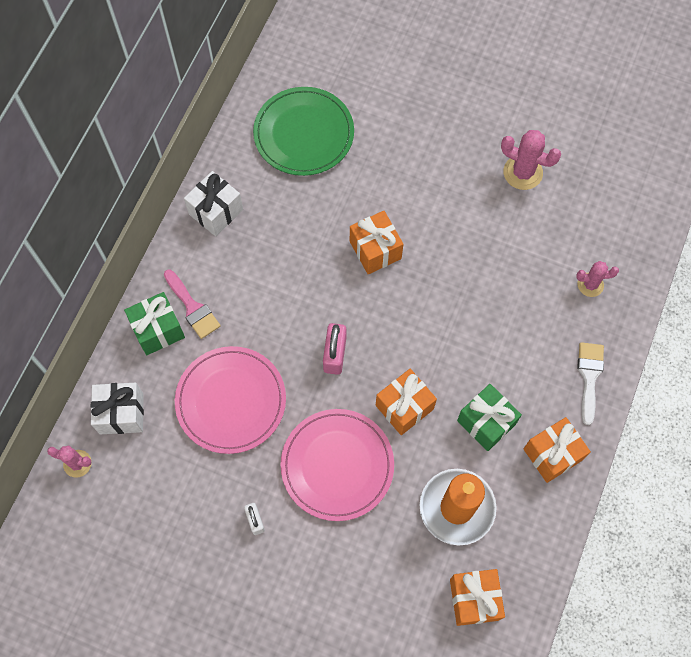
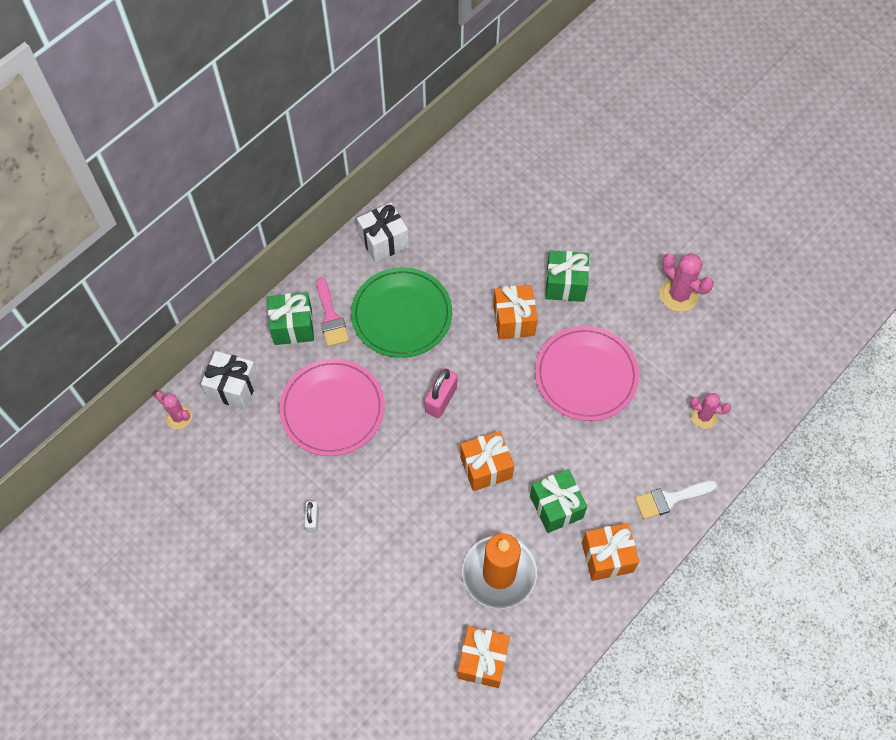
camera: 20 degrees right, 5 degrees down
(304, 134) = (489, 198): green plate -> green plate (401, 315)
(337, 465) = (404, 498): pink plate -> pink plate (586, 375)
(411, 197) = (565, 284): none -> green gift
(589, 376) = (670, 499): white brush -> white brush turned 135 degrees counterclockwise

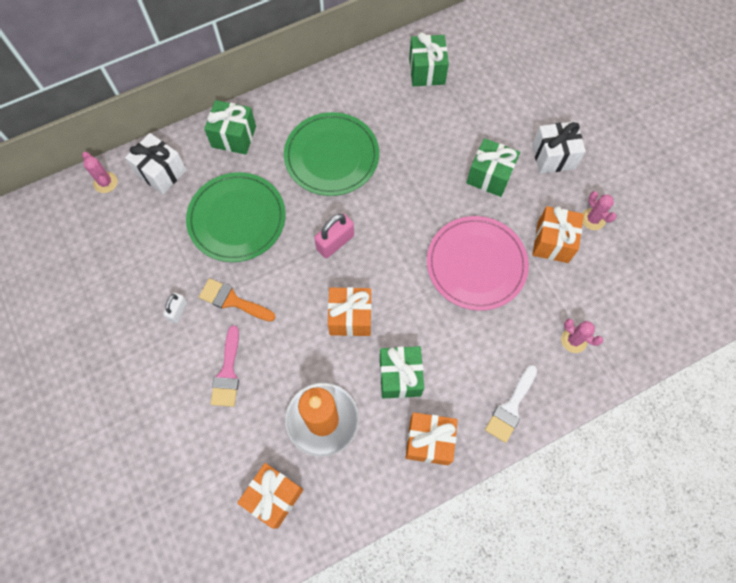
camera: 20 degrees right, 5 degrees up
(331, 317) = (269, 139): pink brush -> pink brush (227, 373)
(332, 409) = (237, 219): pink plate -> green plate
(363, 491) = (232, 300): none -> orange brush
(384, 241) = (342, 88): white gift -> white gift (553, 156)
(462, 197) = (427, 71): none -> green gift
(514, 320) = (429, 193): orange gift -> orange gift (552, 242)
(670, 499) = (511, 407): white brush -> white brush turned 60 degrees counterclockwise
(678, 295) = (593, 219): pink cactus -> pink cactus, size x0.64

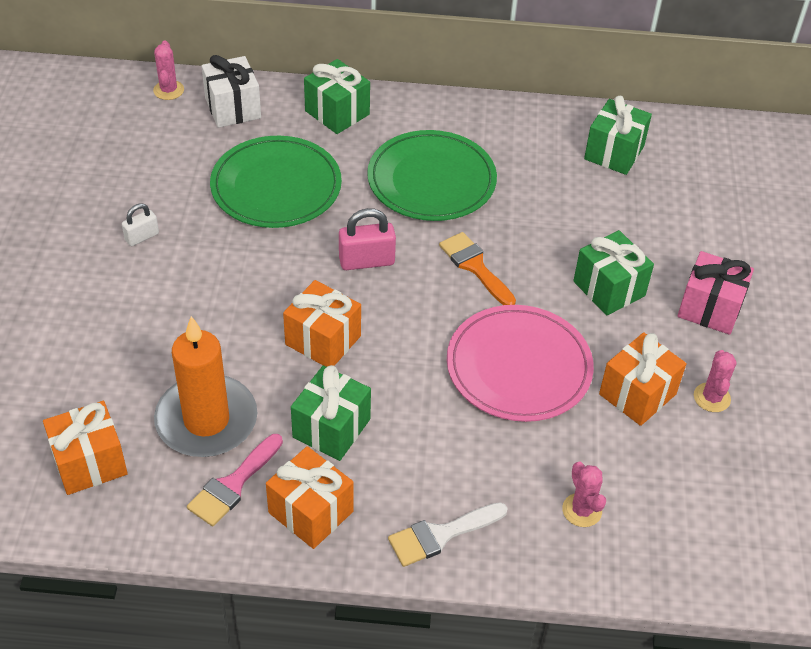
camera: 30 degrees right, 20 degrees down
(227, 373) = (143, 319): pink brush -> pink brush (233, 484)
(232, 300) = (206, 257): orange brush -> orange brush (475, 266)
(553, 156) = (710, 308): white gift -> pink gift

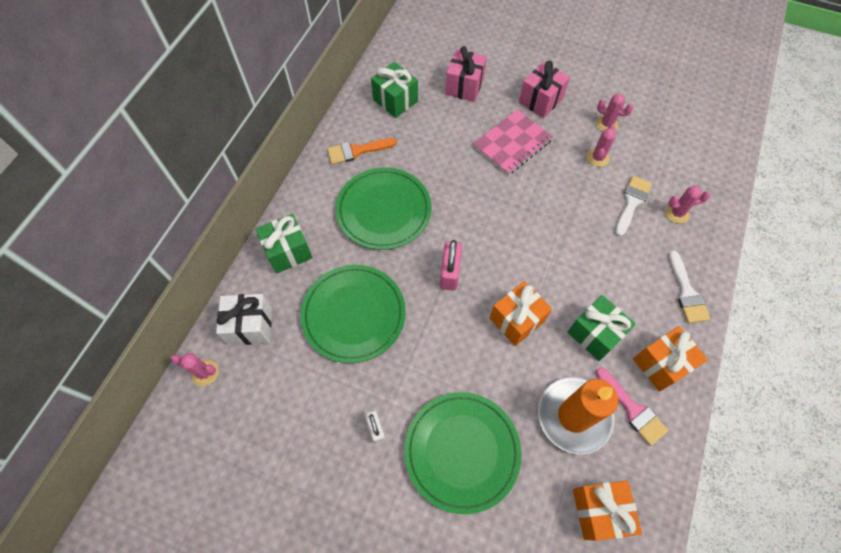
camera: 70 degrees left, 15 degrees up
(134, 317) = (462, 451): none -> green plate
(475, 266) = (473, 209): orange brush -> orange brush (356, 151)
(518, 367) = (565, 211): pink plate -> none
(573, 447) = (631, 202): none -> white brush
(609, 288) = (512, 143): green gift -> pink notebook
(637, 394) = (597, 158): orange gift -> pink cactus
(683, 217) = (464, 86): none -> pink gift

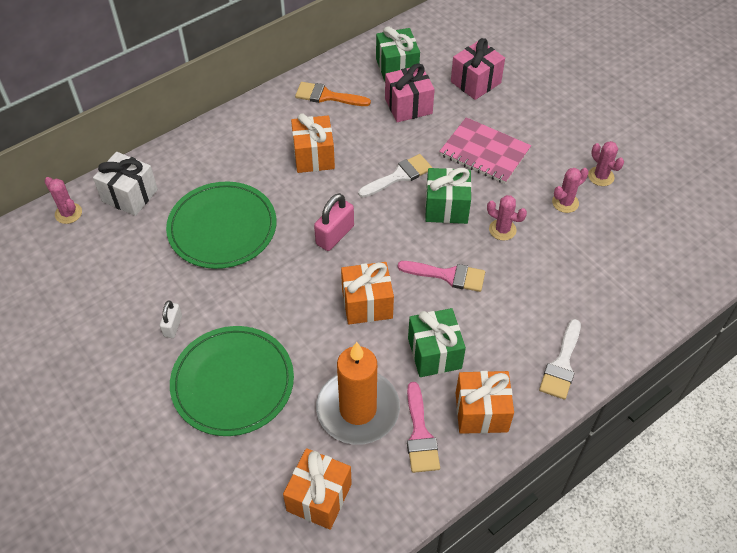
camera: 30 degrees right, 10 degrees down
(288, 251) = (204, 152): green gift -> green gift (446, 207)
(383, 210) = (314, 156): green plate -> orange gift
(512, 143) = (484, 152): pink notebook -> pink notebook turned 45 degrees clockwise
(540, 100) = (545, 126): pink gift -> pink gift (408, 106)
(558, 262) = (448, 275): none -> pink brush
(631, 202) = (569, 258): white brush -> white brush (399, 176)
(677, 213) = (611, 290): pink cactus -> pink cactus (502, 230)

